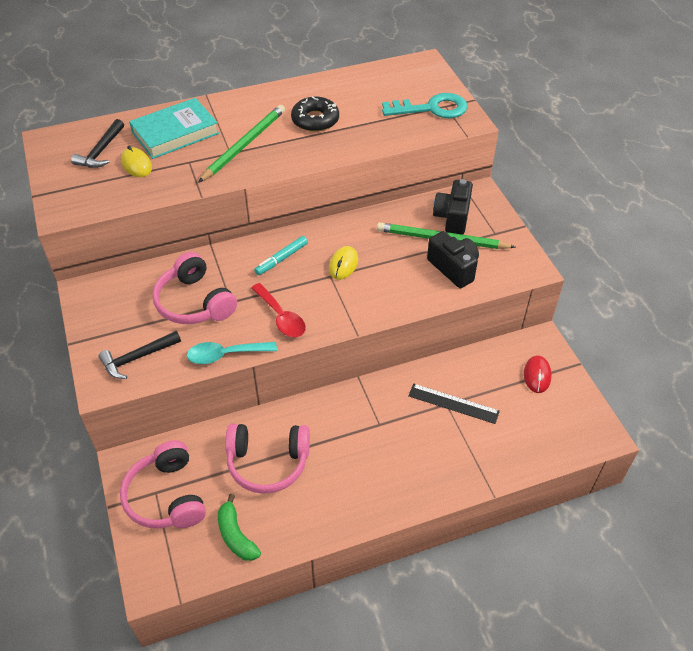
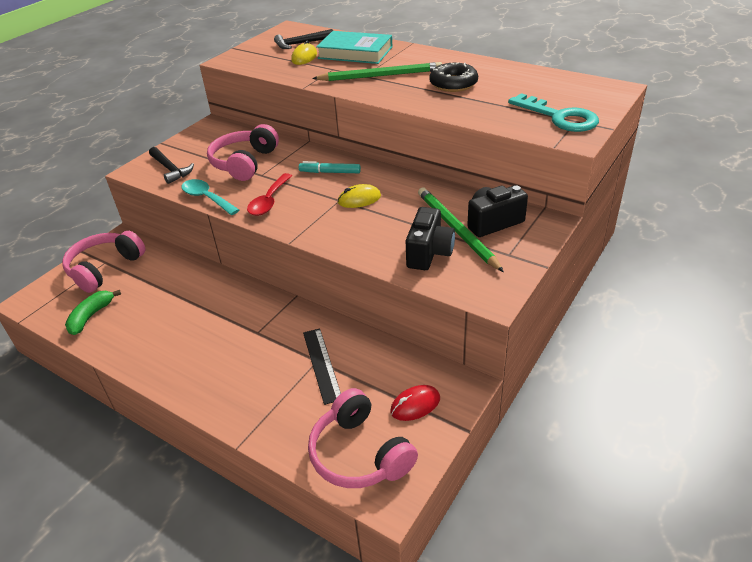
camera: 55 degrees right, 10 degrees down
(137, 358) = (170, 169): black hammer -> black hammer turned 150 degrees counterclockwise
(268, 462) = (169, 296): pink headphones -> pink headphones (359, 454)

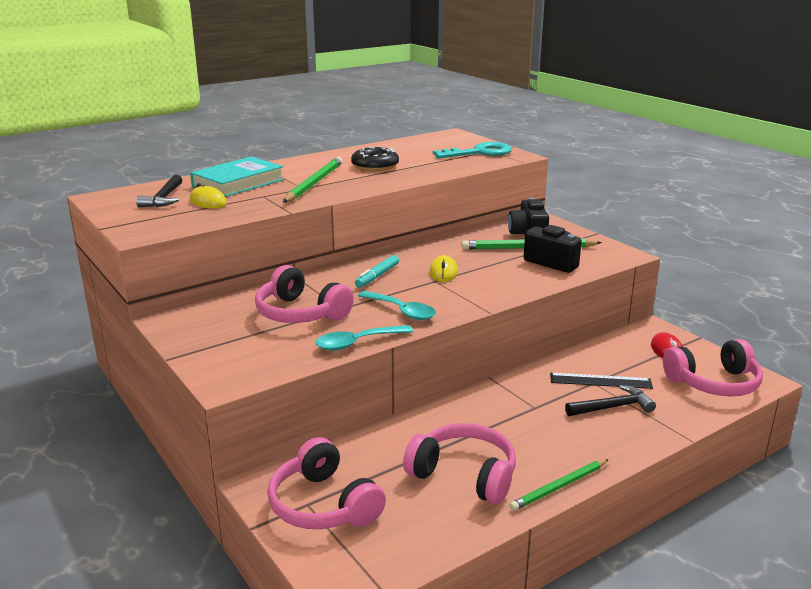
camera: 70 degrees left, 15 degrees down
(91, 316) = (427, 524): green banana -> none
(144, 371) = (559, 487): none -> green pencil
(149, 318) = (464, 475): none -> pink headphones
(170, 169) = (255, 358): black hammer -> black hammer (613, 407)
(269, 201) = (401, 311): red spoon -> turquoise spoon

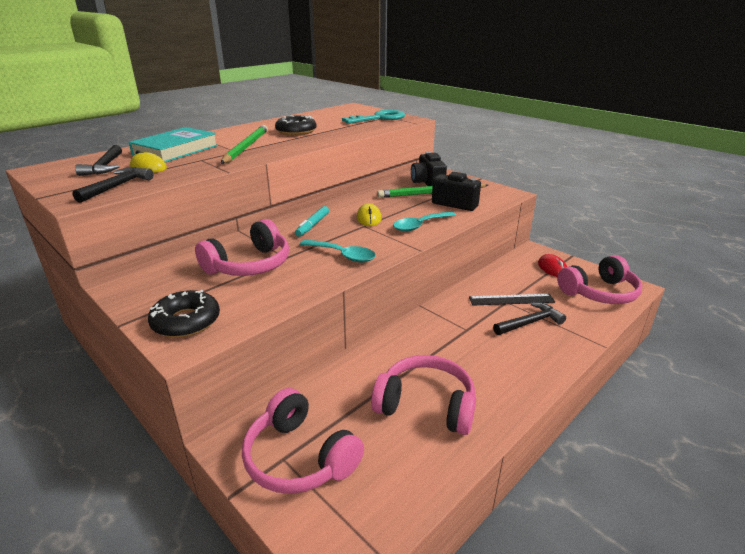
camera: 10 degrees left, 5 degrees up
(176, 221) = (117, 186): none -> black hammer
(229, 362) = (186, 321): none -> black donut
(300, 313) = (249, 265): pink headphones -> pink headphones turned 75 degrees counterclockwise
(357, 343) = (309, 289): turquoise spoon -> turquoise spoon (420, 225)
(559, 487) = (514, 407): green pencil -> none

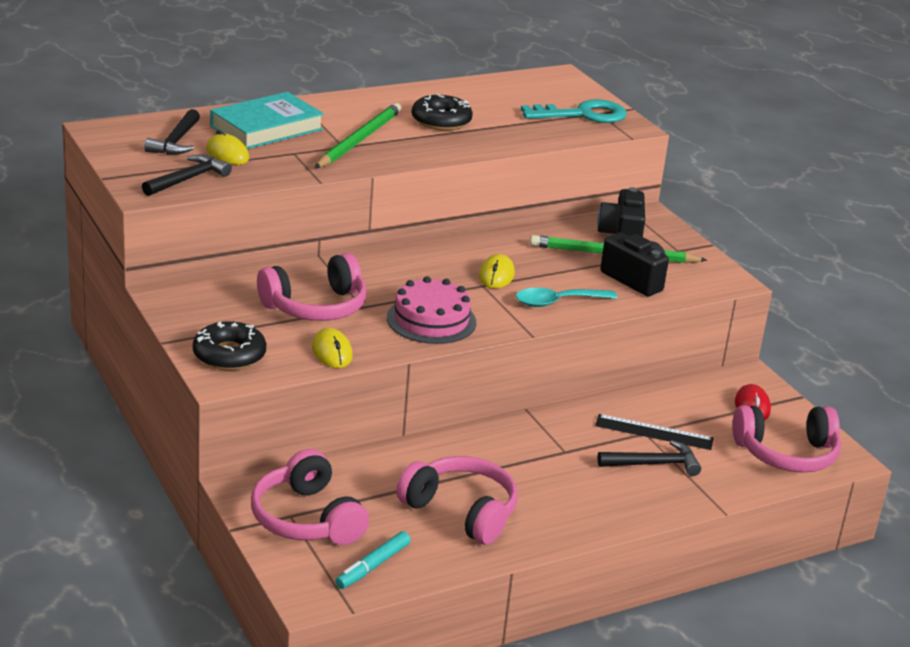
camera: 15 degrees right, 0 degrees up
(277, 297) = (332, 352): none -> yellow mouse
(312, 225) = (416, 270): turquoise marker -> turquoise marker (372, 566)
(342, 255) = (431, 320): turquoise spoon -> pink cake

